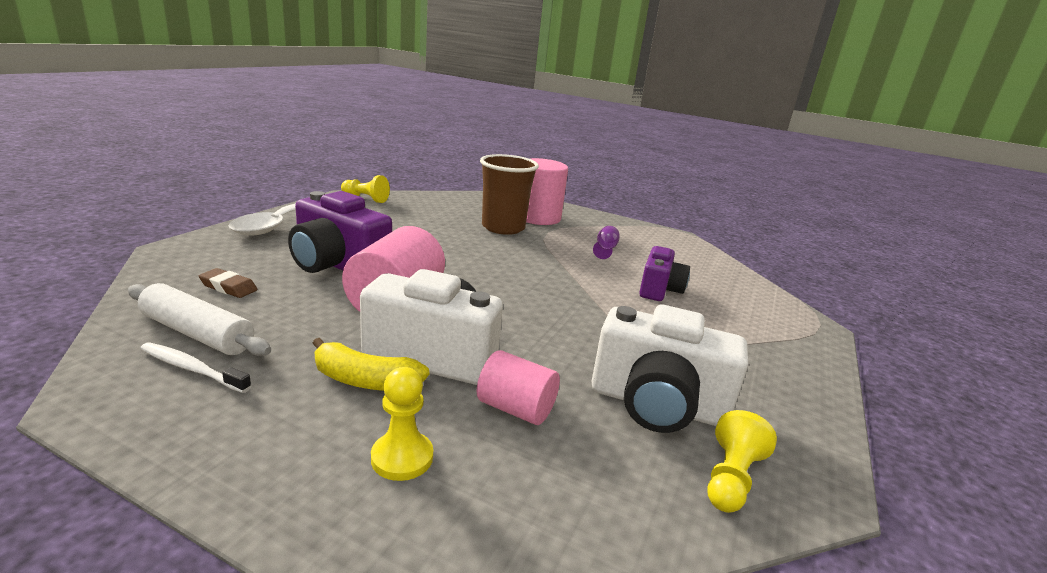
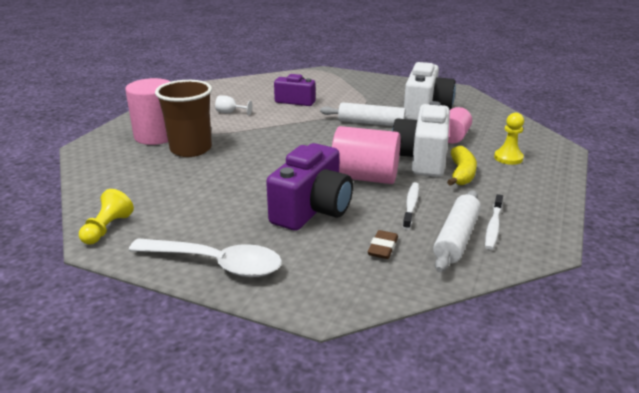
camera: 90 degrees left, 5 degrees up
(302, 319) = (411, 205): none -> white toothbrush
(579, 335) = (371, 123): none -> white rolling pin
(605, 249) = (230, 112): purple goblet -> white goblet
(730, 478) = (464, 101): yellow pawn -> none

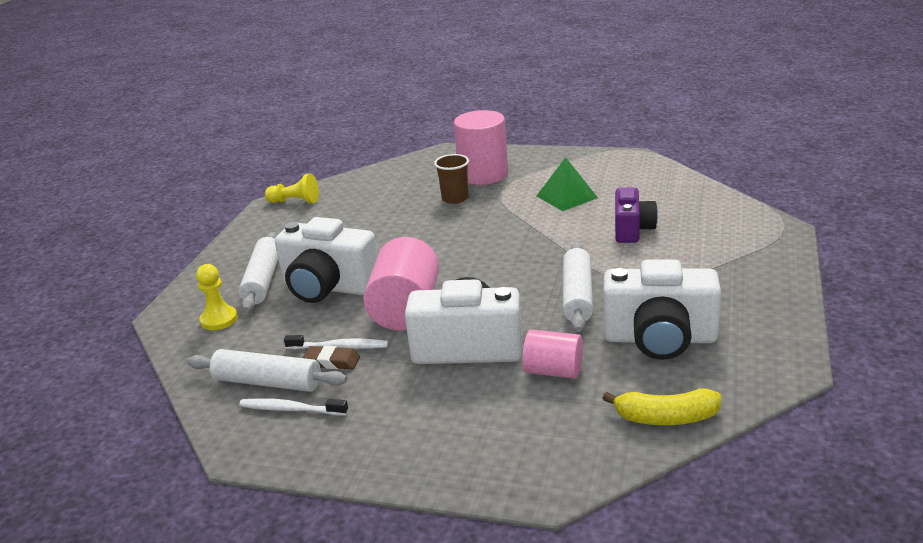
camera: 85 degrees right, 0 degrees up
(191, 149) = (455, 198): brown cup -> brown cup, size x0.58
(216, 264) = (238, 257): white spoon -> none
(230, 112) = (566, 197): white goblet -> green pyramid
(278, 245) = (263, 280): none -> white rolling pin
(312, 210) = (328, 287): purple camera -> white camera
(382, 248) = (253, 336): brown eraser -> brown eraser (332, 361)
(461, 174) = (428, 382): yellow banana -> yellow banana (666, 418)
(508, 158) = (491, 426): yellow pawn -> yellow pawn (219, 320)

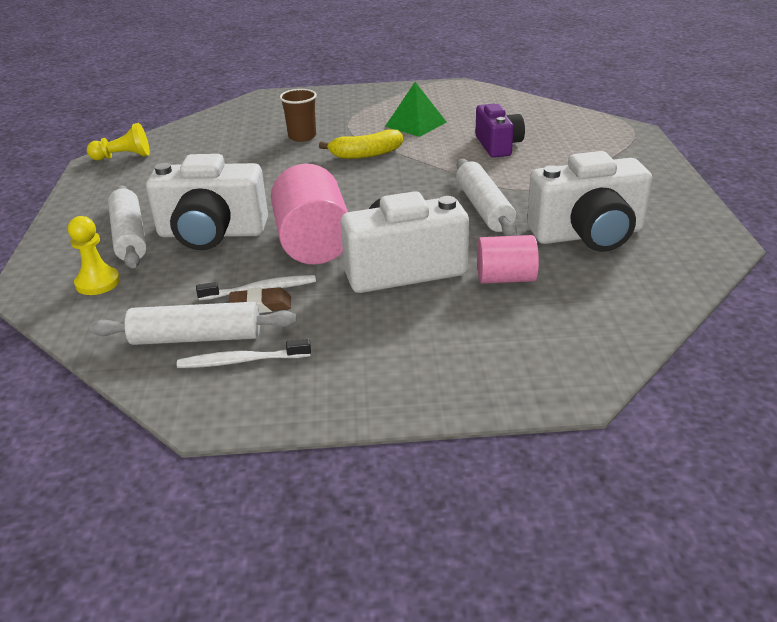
camera: 20 degrees left, 5 degrees up
(483, 174) = (318, 113): pink cylinder -> none
(666, 418) = (642, 303): yellow banana -> yellow banana (366, 154)

